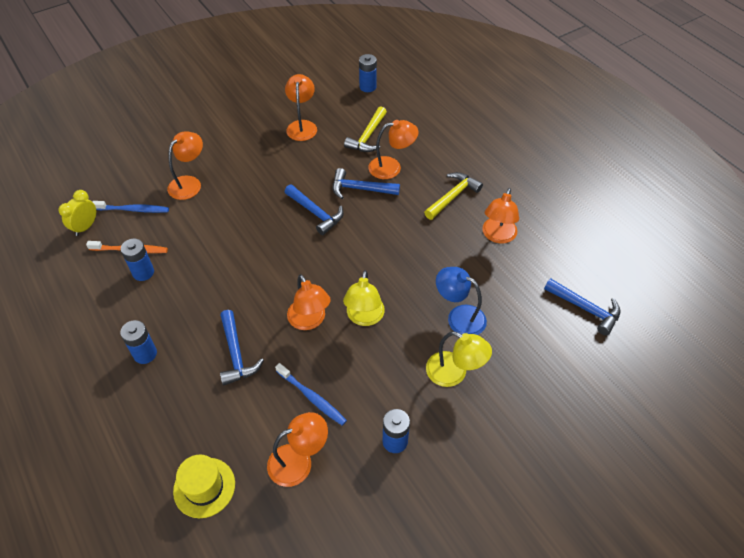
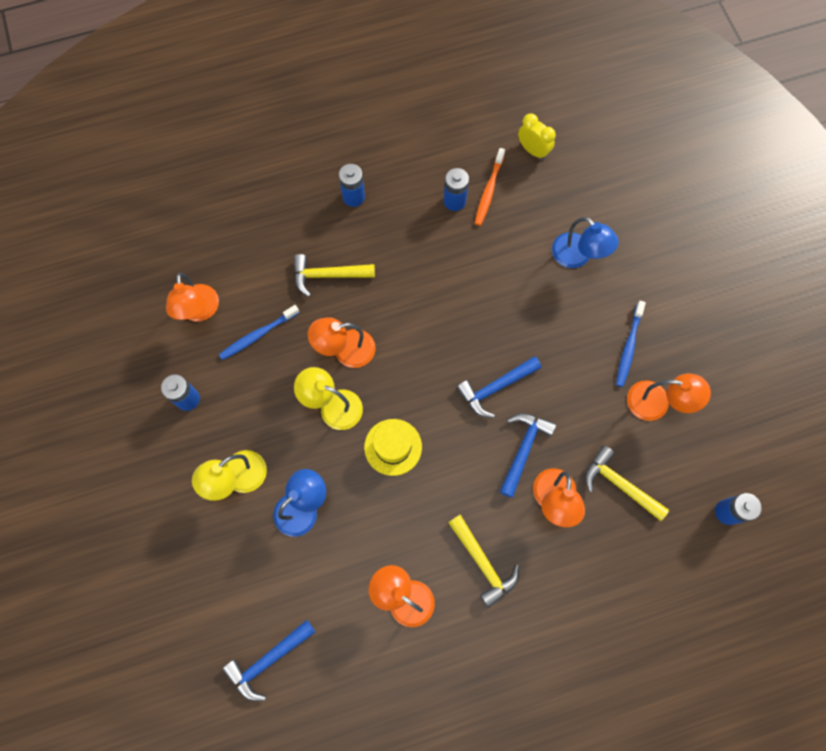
camera: 105 degrees right, 20 degrees up
(133, 210) = (548, 196): blue toothbrush -> blue toothbrush (628, 347)
(189, 183) = (577, 256): orange lamp -> blue lamp
(204, 487) = (204, 233): yellow hat -> yellow hat (393, 447)
(236, 354) = (327, 275): blue hammer -> yellow hammer

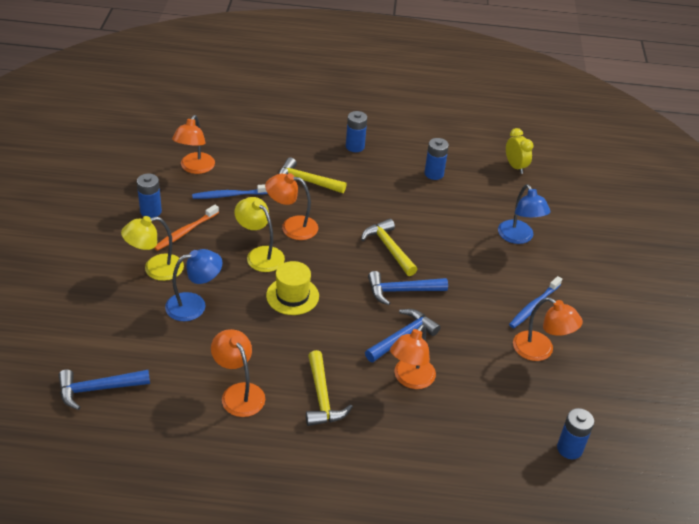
camera: 20 degrees right, 30 degrees down
(489, 191) = (465, 177): orange toothbrush -> orange toothbrush (185, 232)
(619, 484) = (476, 391): yellow hammer -> yellow hammer (388, 248)

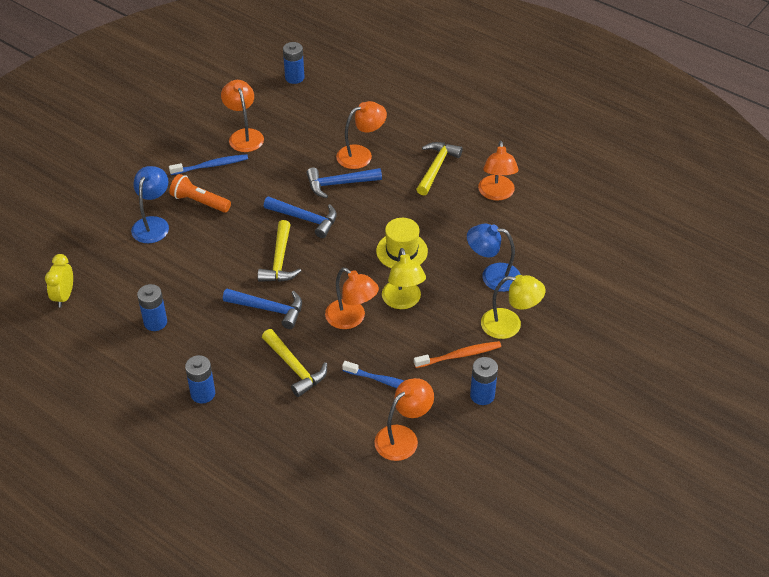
camera: 145 degrees left, 5 degrees up
(97, 389) = (605, 237): blue hammer -> blue hammer (269, 309)
(505, 270) = (199, 202): none -> orange flashlight

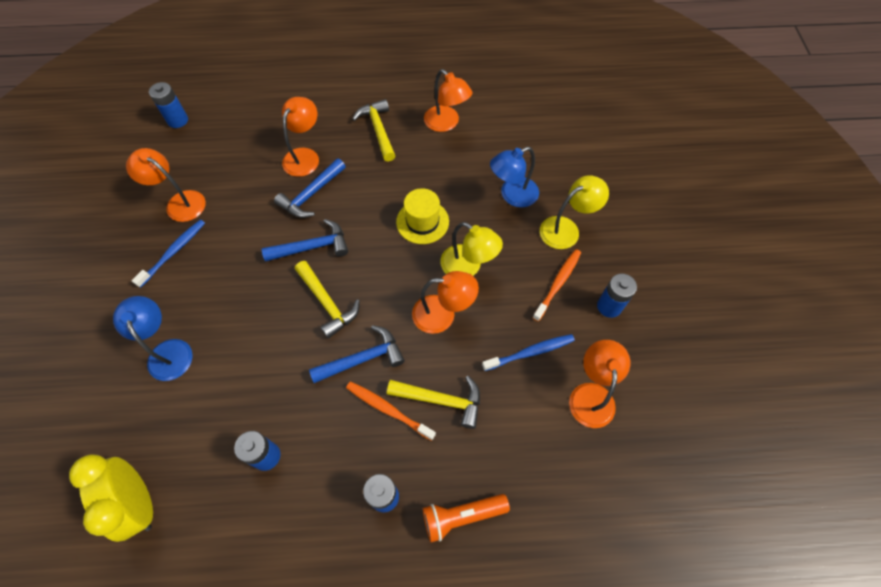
camera: 40 degrees left, 15 degrees up
(64, 296) = (140, 502): yellow clock -> yellow clock, size x1.53
(199, 202) = (195, 296): orange flashlight -> orange flashlight (462, 516)
(254, 349) = (388, 409): none -> orange toothbrush

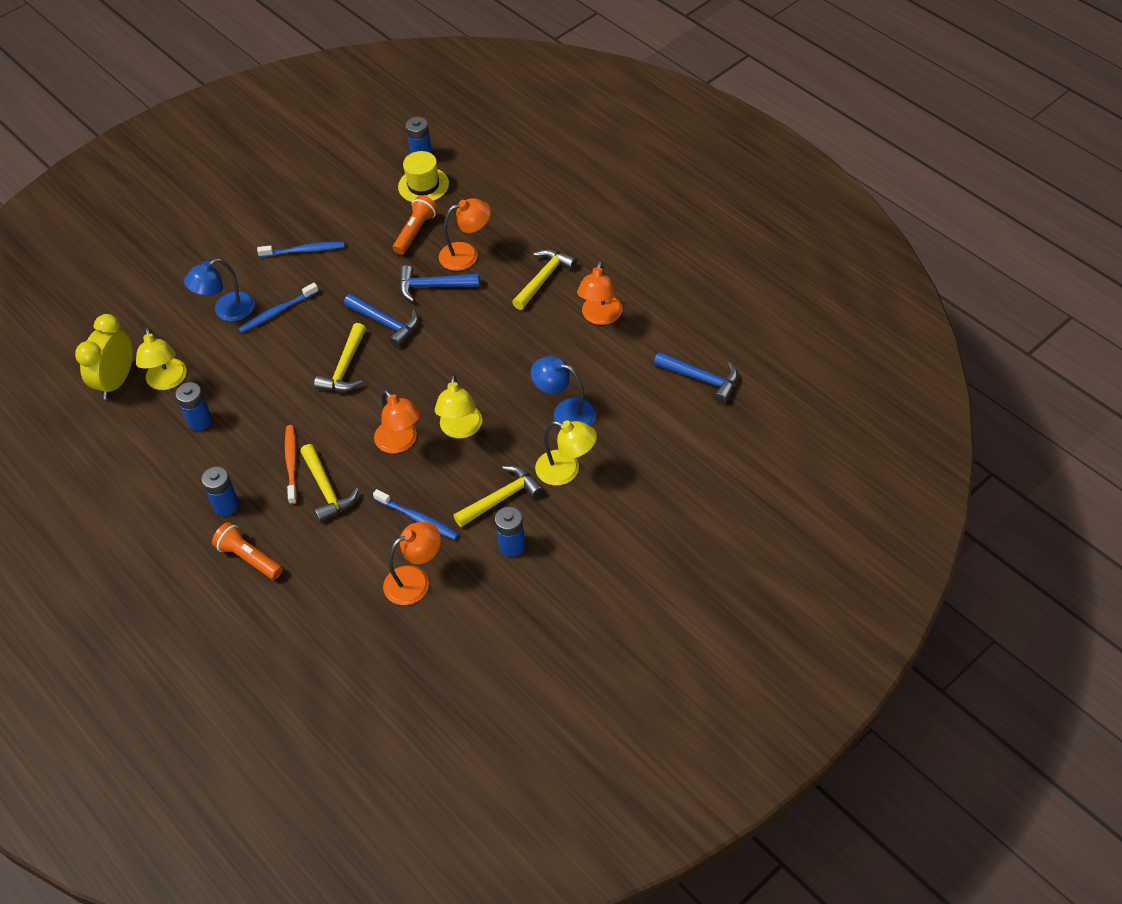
camera: 55 degrees right, 10 degrees down
(168, 351) = (226, 311): blue lamp -> blue lamp turned 150 degrees counterclockwise
(179, 202) = (348, 219): orange lamp -> none
(191, 454) = (167, 381): none -> yellow lamp
(214, 313) = (277, 312): none -> blue toothbrush
(246, 171) = (415, 232): none -> orange flashlight
(363, 358) = (319, 421): blue hammer -> blue hammer (702, 379)
(422, 222) = (477, 372): yellow hat -> yellow hat (423, 185)
(558, 283) = (502, 498): orange toothbrush -> yellow hammer

